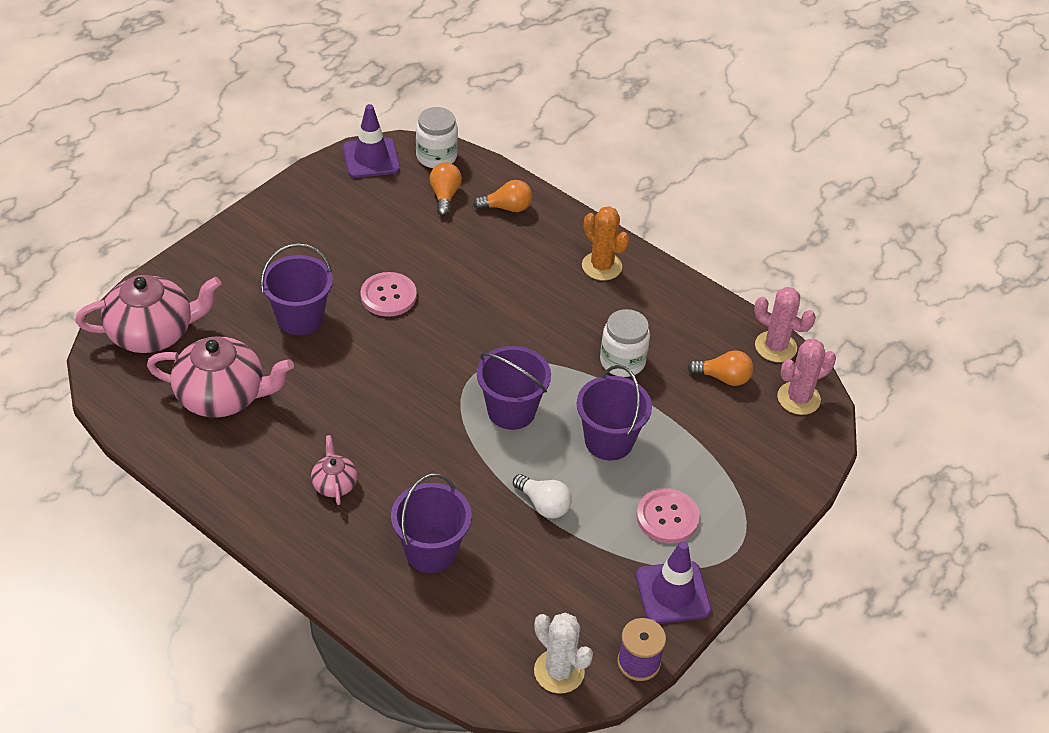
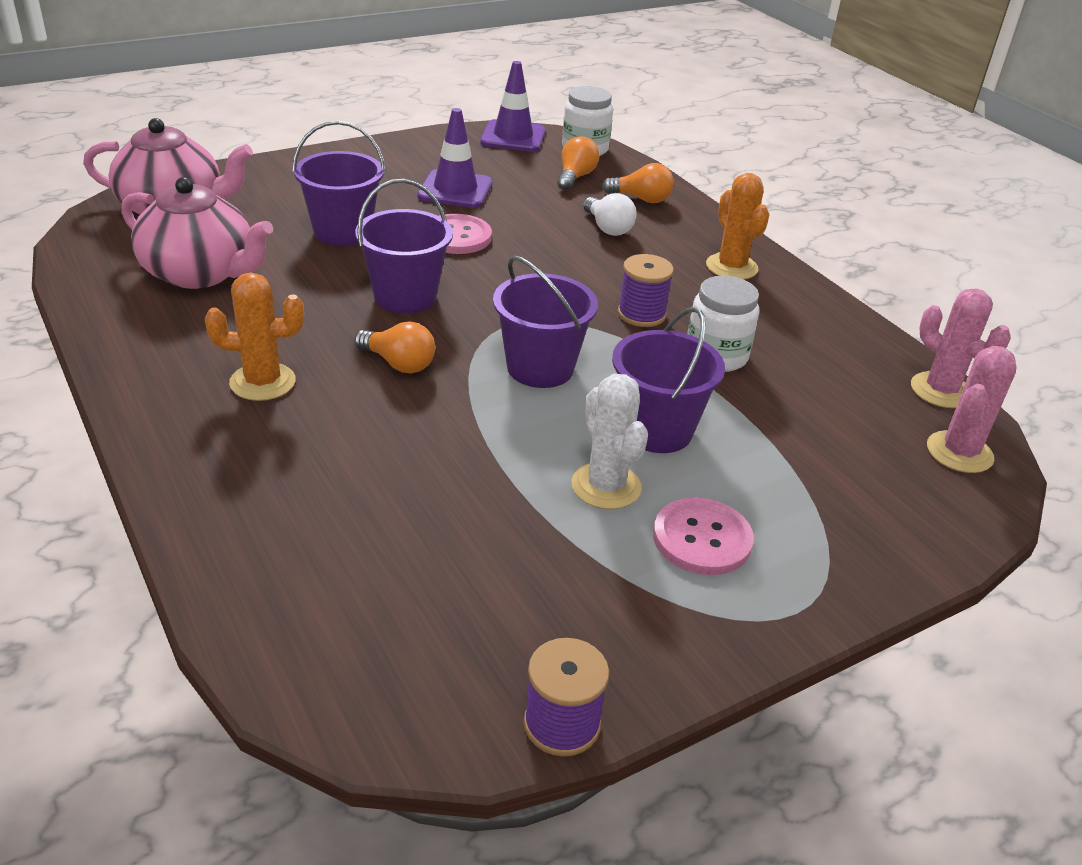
camera: 20 degrees right, 10 degrees down
(334, 484) = (262, 382): pink teapot -> orange cactus
(431, 551) = (333, 485): purple bucket -> purple bucket (405, 297)
(543, 504) = (525, 475): white light bulb -> white light bulb (607, 228)
(557, 336) = (641, 314): none -> purple spool
(559, 671) = (422, 696): white cactus -> white cactus (606, 486)
(672, 593) = (666, 639): purple traffic cone -> purple traffic cone (455, 190)
(723, 378) = (852, 404): orange light bulb -> orange light bulb (398, 363)
(798, 398) = (959, 452): pink cactus -> pink cactus turned 45 degrees counterclockwise

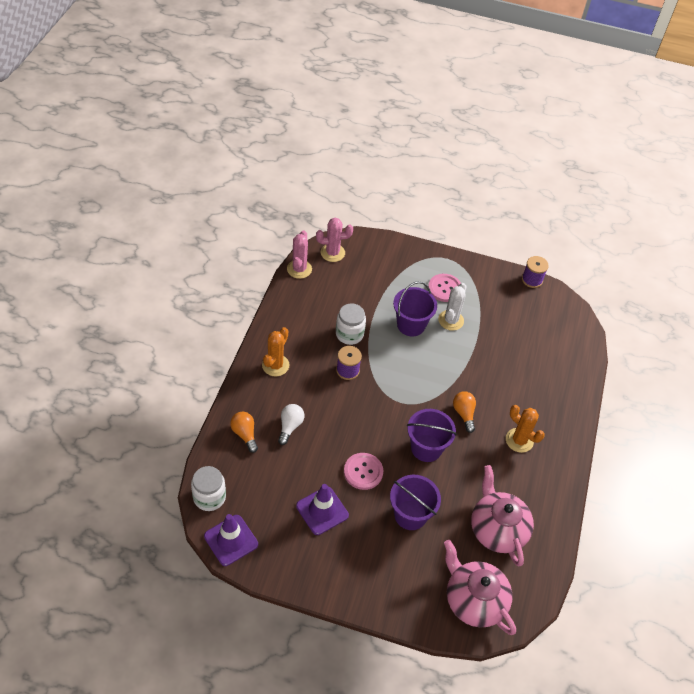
camera: 135 degrees left, 15 degrees up
(540, 368) = (417, 375): purple bucket -> none
(575, 177) = (250, 475): orange light bulb -> none

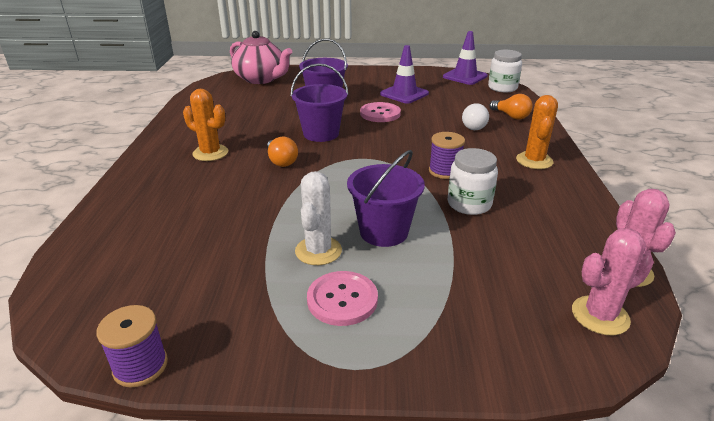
camera: 170 degrees right, 20 degrees down
(497, 529) = (240, 105): pink teapot -> none

